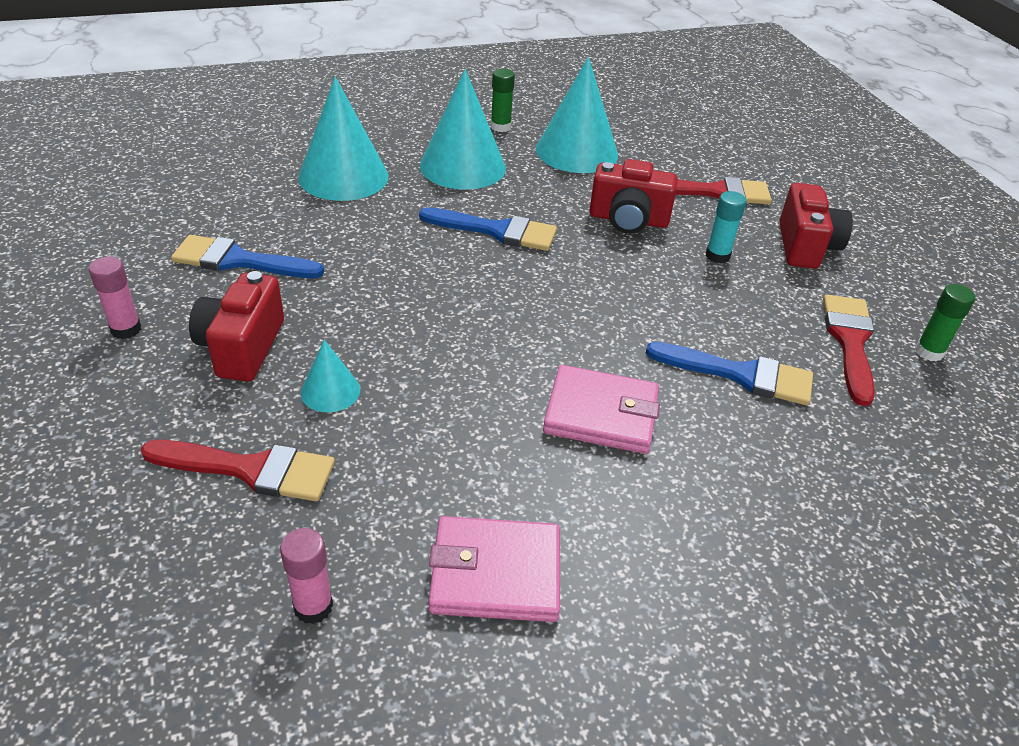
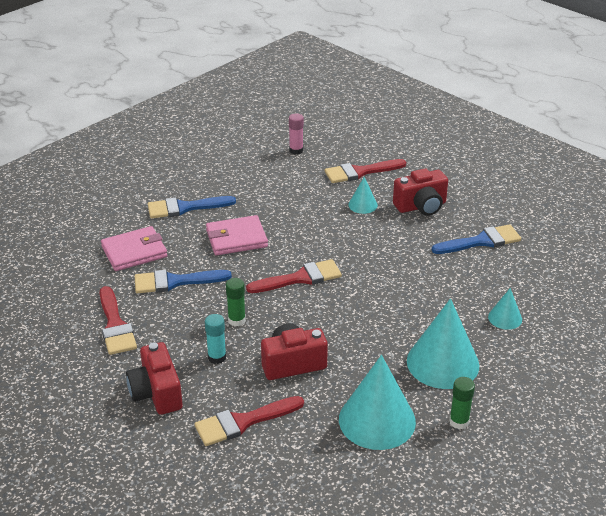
camera: 155 degrees right, 5 degrees down
(126, 329) = (479, 195): pink glue stick -> none
(242, 347) = (421, 206): red camera -> red camera turned 90 degrees clockwise
(343, 176) = (505, 318): turquoise cone -> turquoise cone, size x0.49
(495, 573) = (243, 176): pink wallet -> pink wallet (134, 252)
(497, 231) = (369, 317): blue brush -> blue brush (185, 208)
(544, 308) = (300, 278): none -> red brush
(929, 352) = (65, 337): green glue stick -> green glue stick (236, 320)

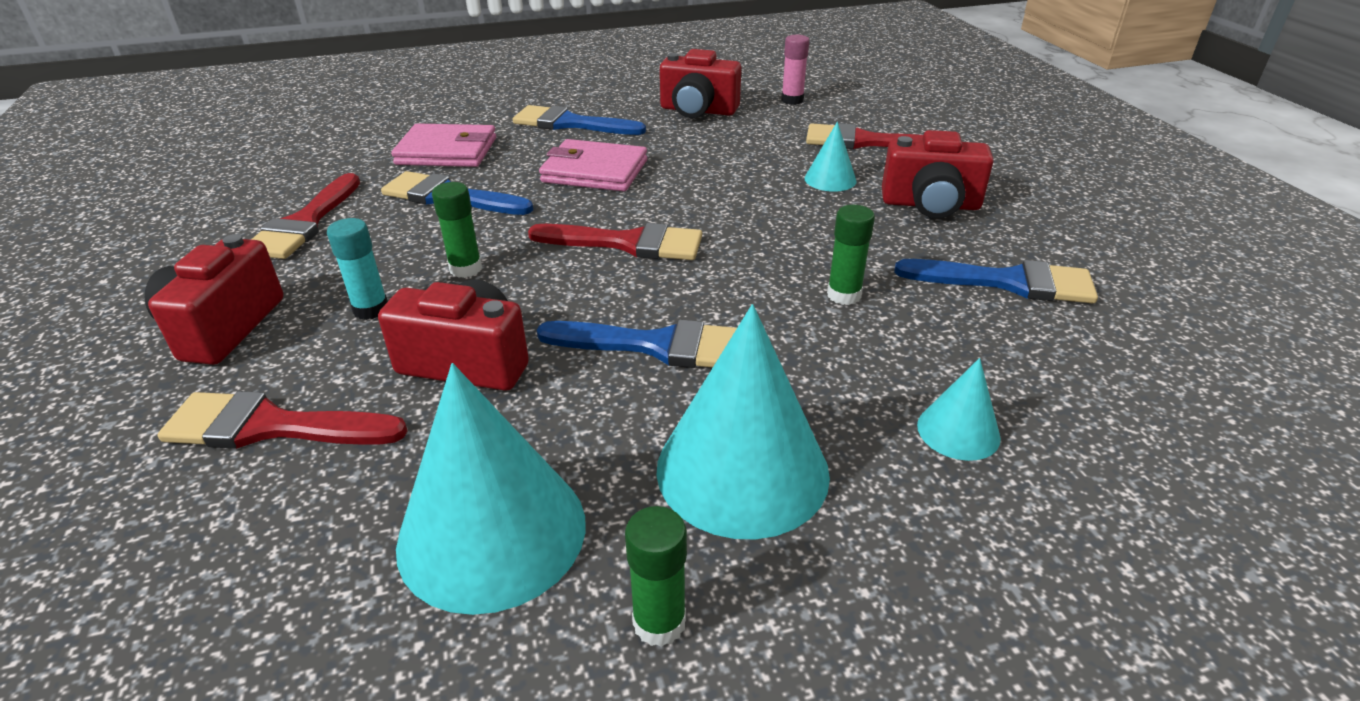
camera: 30 degrees right, 0 degrees up
(249, 175) = (698, 110): none -> red camera
(365, 325) = (656, 346): none -> blue brush
(420, 272) = (844, 295): none -> green glue stick

